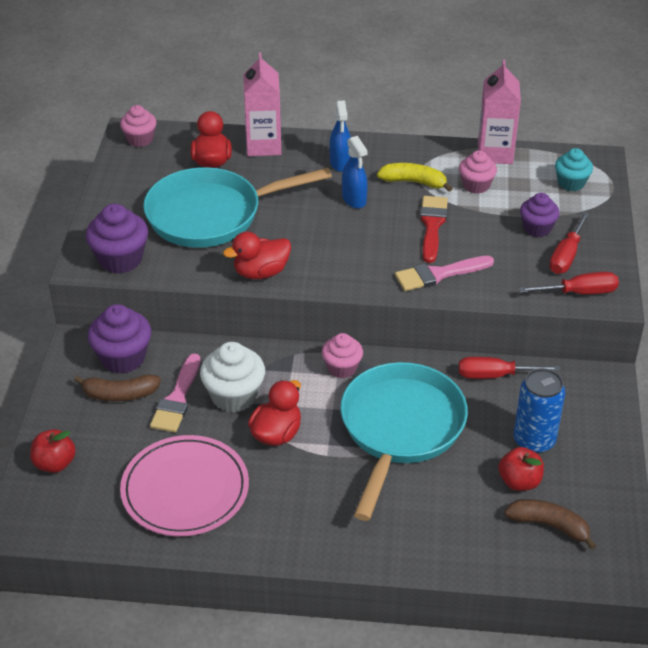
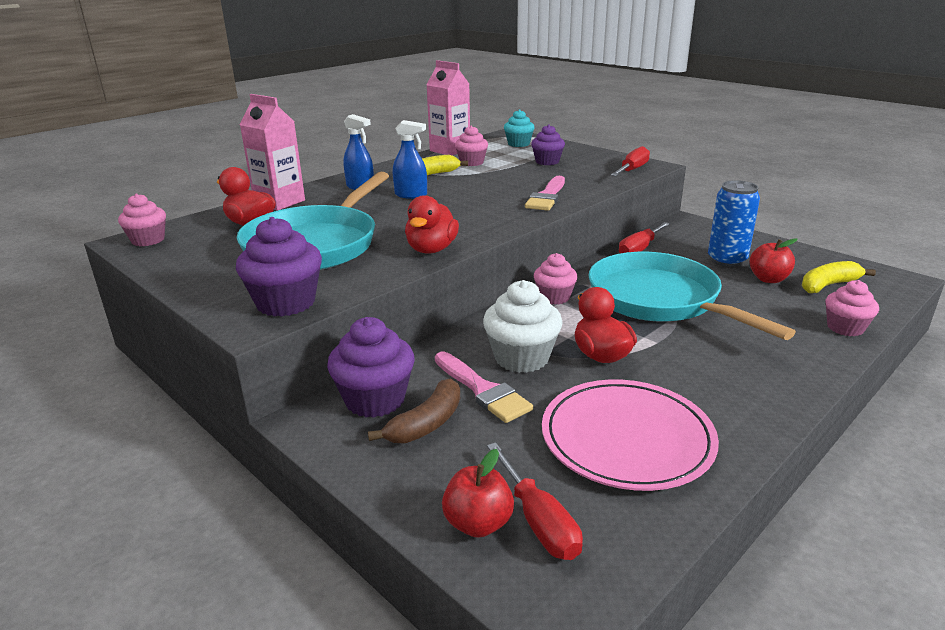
camera: 50 degrees left, 15 degrees down
(432, 225) = (489, 183): red brush -> none
(465, 557) = (845, 328): none -> pink cupcake
(549, 525) = (828, 285): brown banana -> yellow banana
(566, 256) = (588, 163): red screwdriver -> red screwdriver (538, 521)

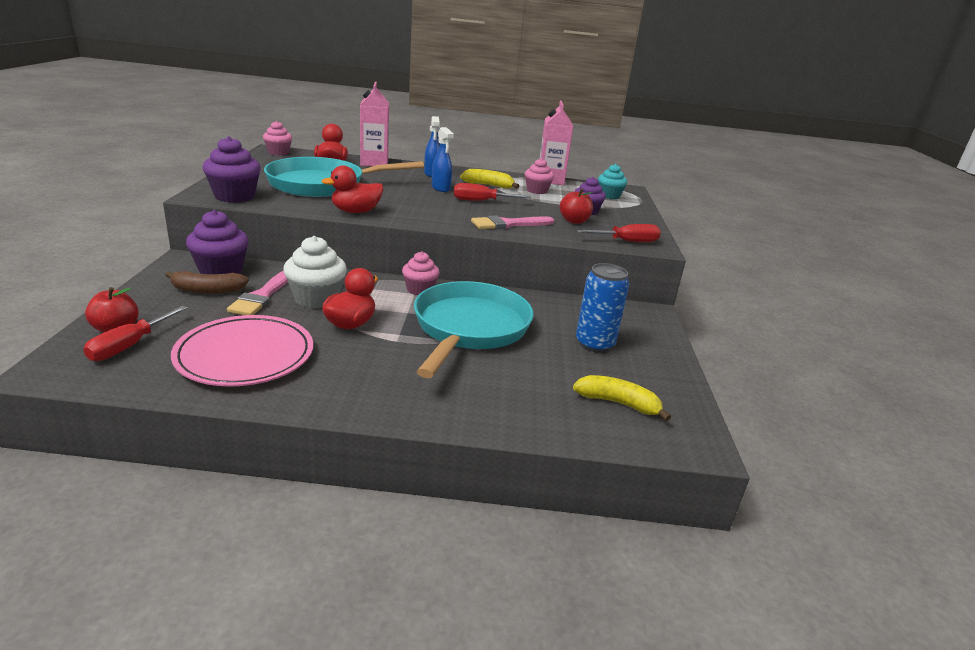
camera: 45 degrees right, 0 degrees up
(639, 249) = (555, 303): red screwdriver -> red screwdriver (481, 201)
(768, 279) = (584, 370): red apple -> red apple (574, 221)
(845, 328) = (533, 423): pink cupcake -> none

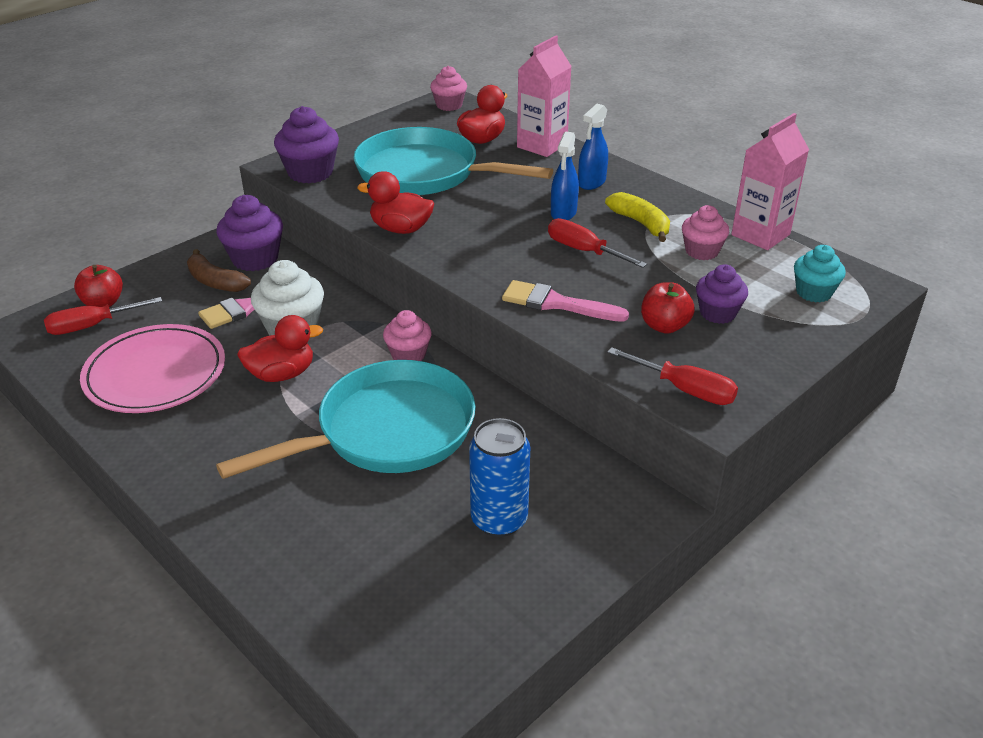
camera: 45 degrees right, 10 degrees up
(618, 403) = (403, 609): yellow banana -> none

